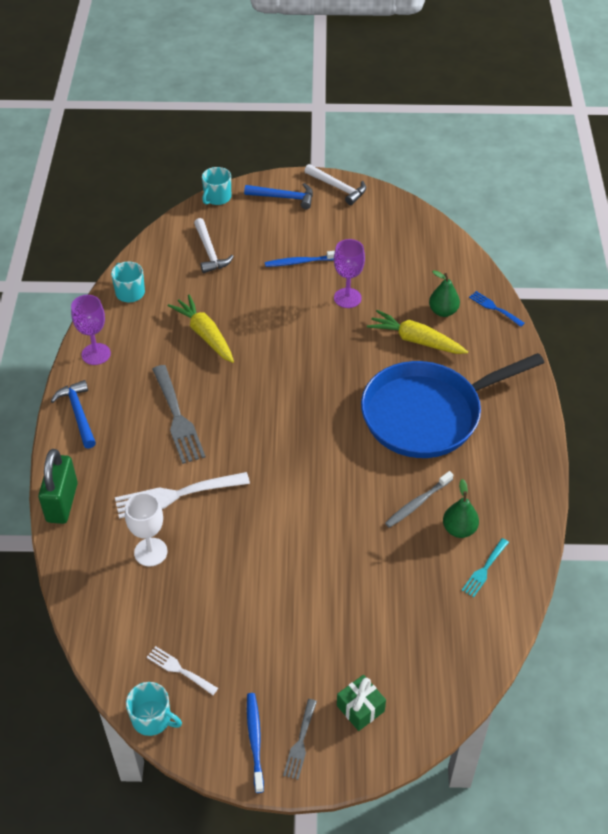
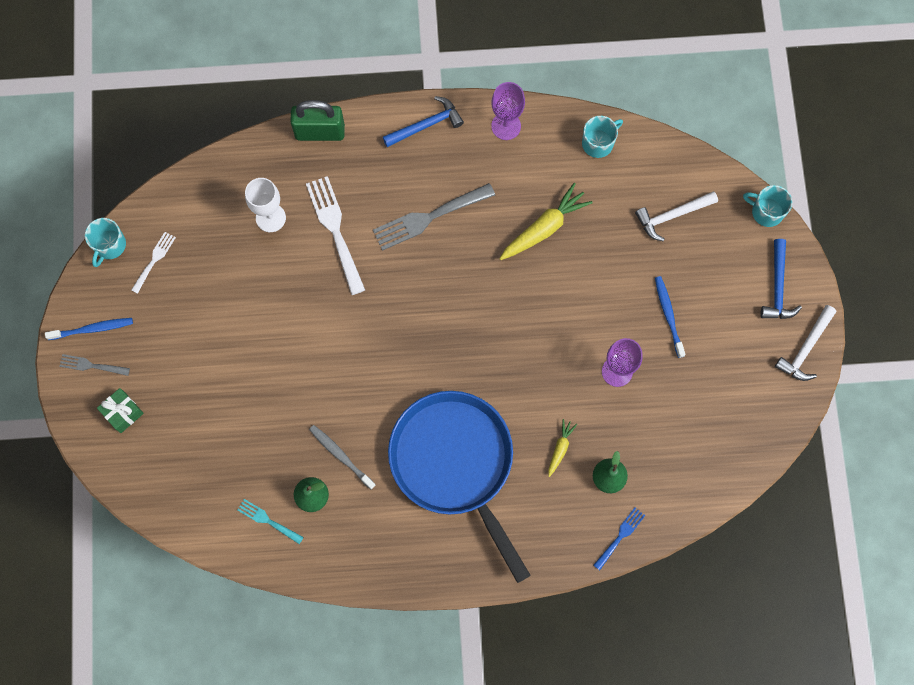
camera: 85 degrees right, 25 degrees up
(415, 340) = (560, 448): yellow carrot -> yellow carrot, size x0.52

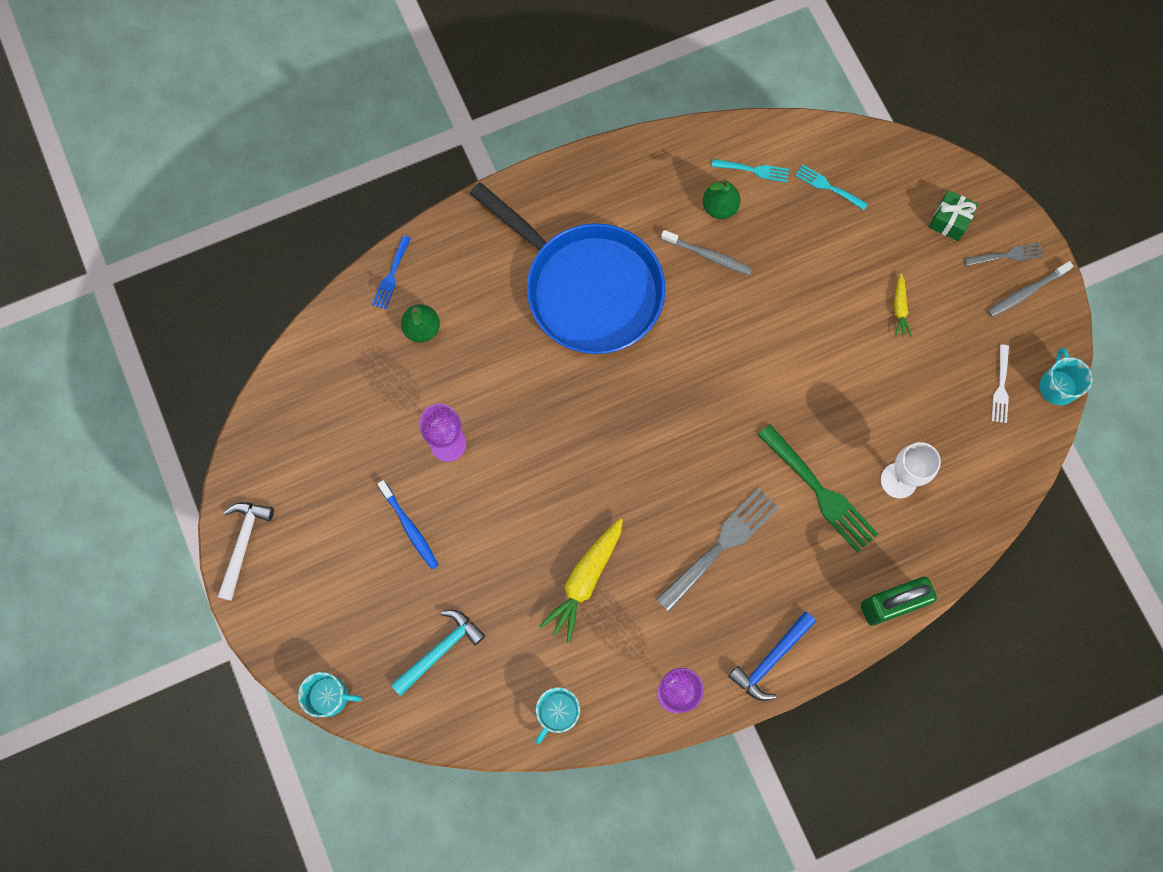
camera: 160 degrees right, 0 degrees up
(92, 329) = (1026, 292): blue toothbrush -> grey toothbrush
(210, 481) = (828, 186): none -> turquoise fork
(335, 230) = (820, 492): white fork -> green fork
(560, 448) = (483, 341): yellow carrot -> yellow carrot (899, 309)
(672, 216) = (440, 650): white hammer -> turquoise hammer
(778, 287) = (292, 606): blue hammer -> none

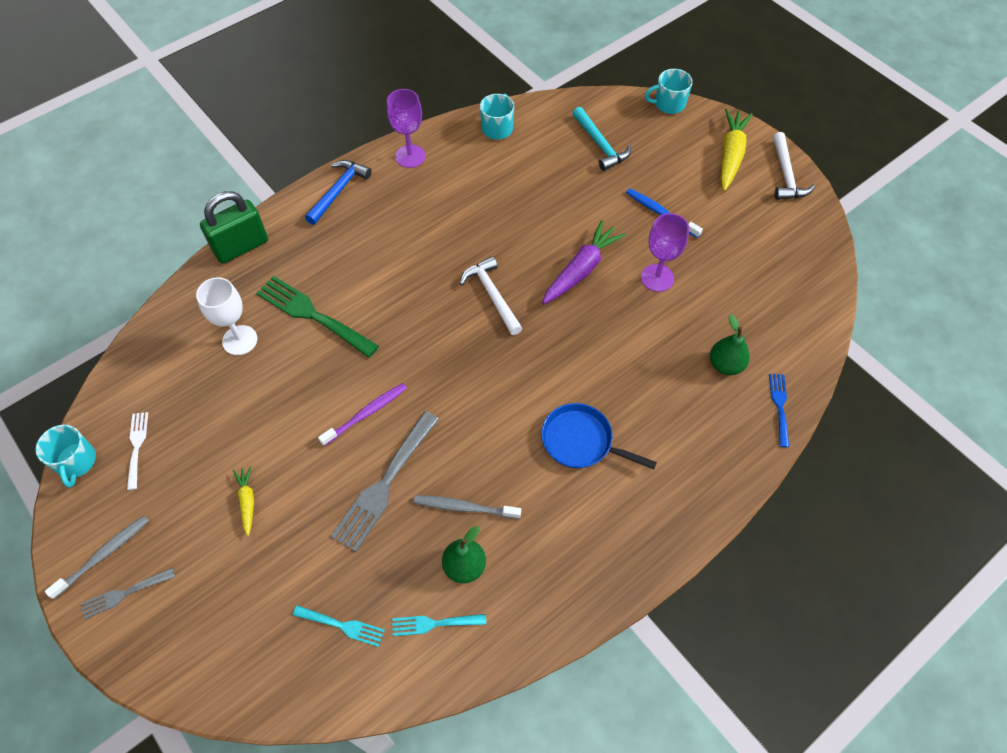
camera: 165 degrees right, 15 degrees down
(440, 650) = (600, 145): turquoise hammer -> turquoise hammer turned 60 degrees counterclockwise
(524, 475) = (581, 269): none -> purple carrot
(584, 581) = (503, 209): yellow carrot -> yellow carrot (730, 155)
(587, 288) = (581, 441): blue pan -> blue pan, size x0.49
(628, 467) = (492, 295): none -> white hammer
(721, 545) = (395, 257): grey fork -> grey fork (384, 485)
(781, 366) = (366, 413): none -> purple toothbrush
(949, 221) = (193, 620): green gift -> none

